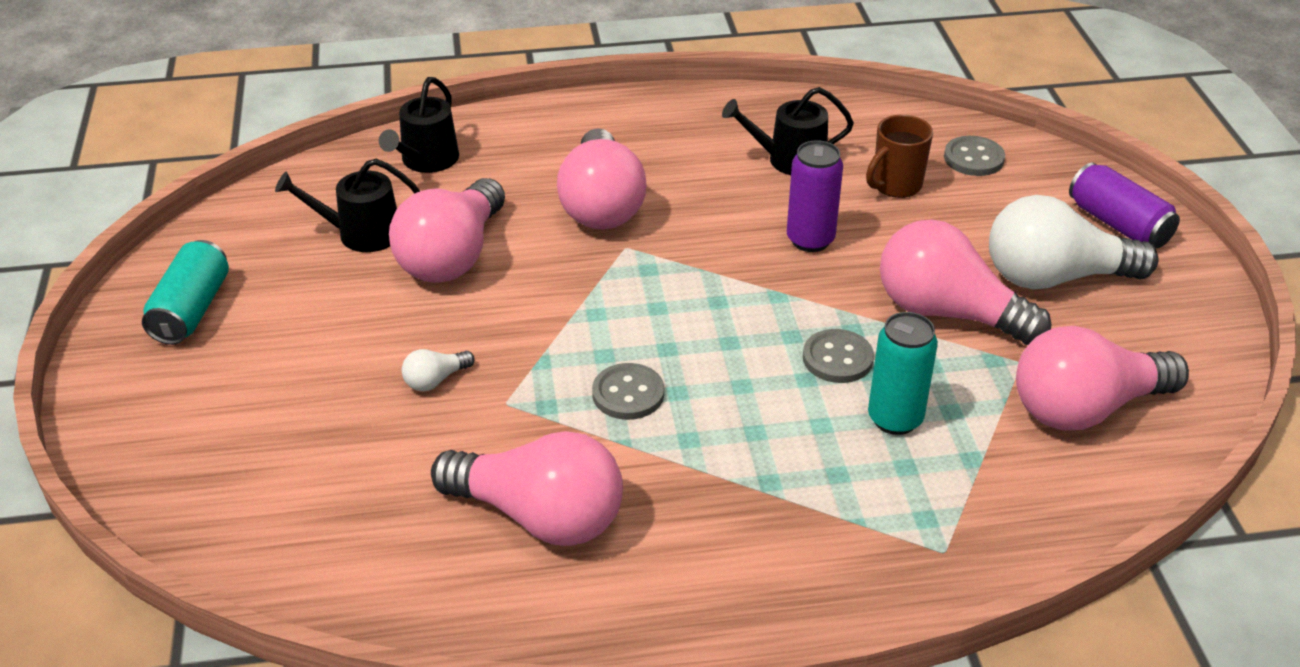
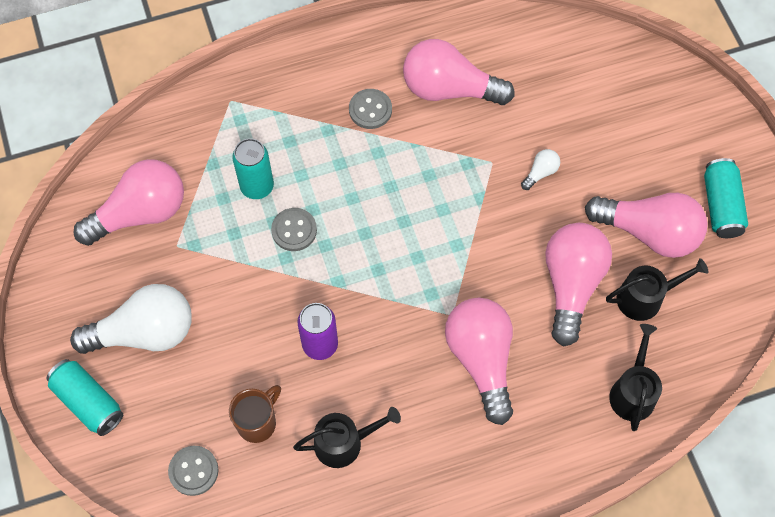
camera: 170 degrees right, 25 degrees up
(628, 394) = (420, 180): grey button -> grey button (370, 110)
(947, 312) = (222, 284): pink light bulb -> pink light bulb (649, 232)
(1118, 224) = (88, 402): purple can -> turquoise can

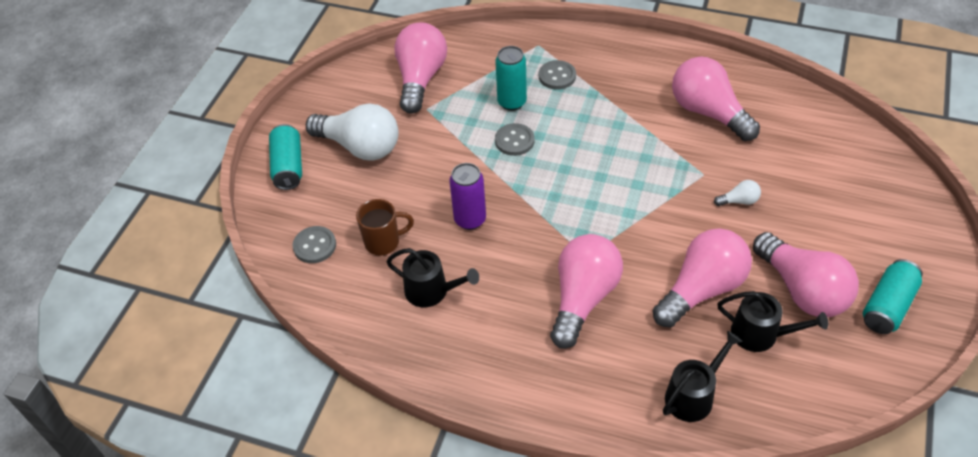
camera: 40 degrees right, 15 degrees down
(140, 213) = (420, 79): pink light bulb -> pink light bulb turned 90 degrees counterclockwise
(370, 110) = (635, 96): grey button -> grey button (557, 76)

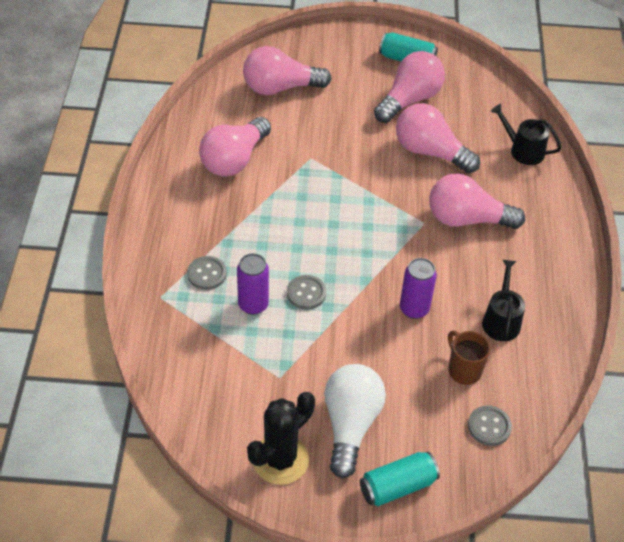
camera: 110 degrees left, 0 degrees up
(347, 98) = (280, 460): none -> black cactus
(420, 79) = (234, 394): pink light bulb -> pink light bulb (280, 88)
(512, 102) = (253, 305): turquoise can -> purple can
(739, 201) = (334, 136): white light bulb -> none
(760, 334) = (457, 119): black watering can -> none

